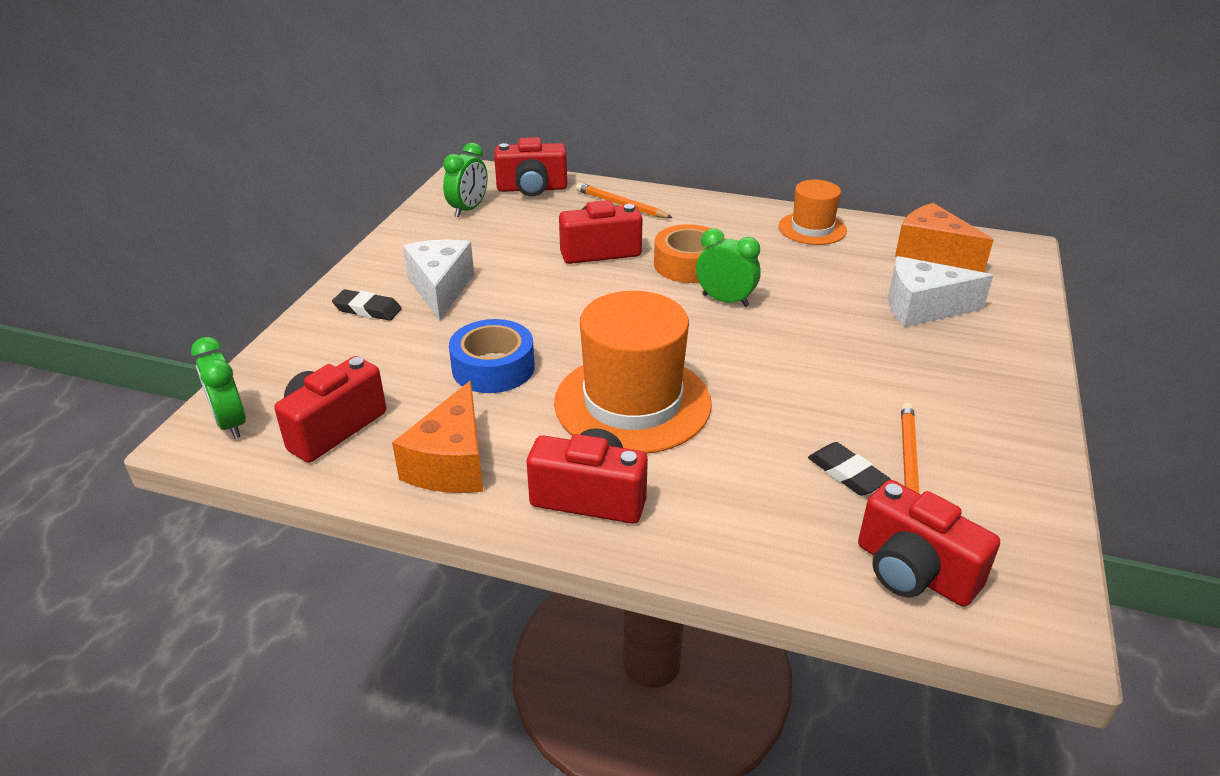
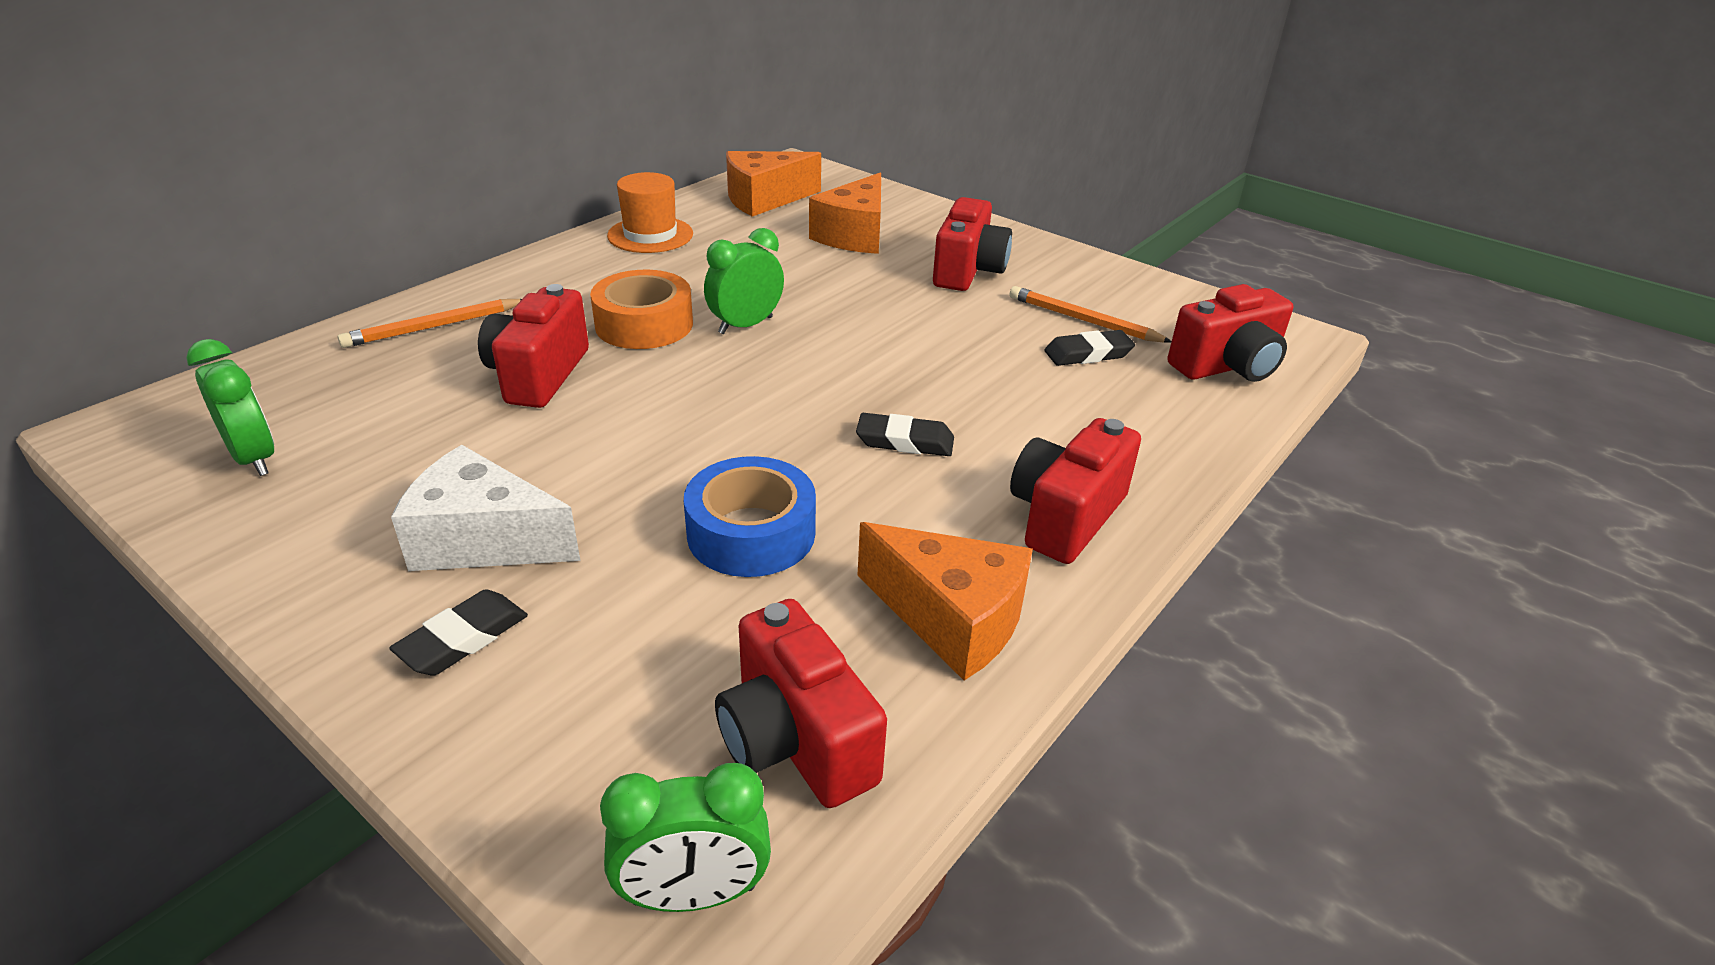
camera: 70 degrees left, 0 degrees up
(532, 189) = (276, 383): red camera -> red camera (968, 271)
(632, 403) = (905, 441): orange hat -> black eraser
(922, 308) = (854, 235): white cheese -> orange cheese

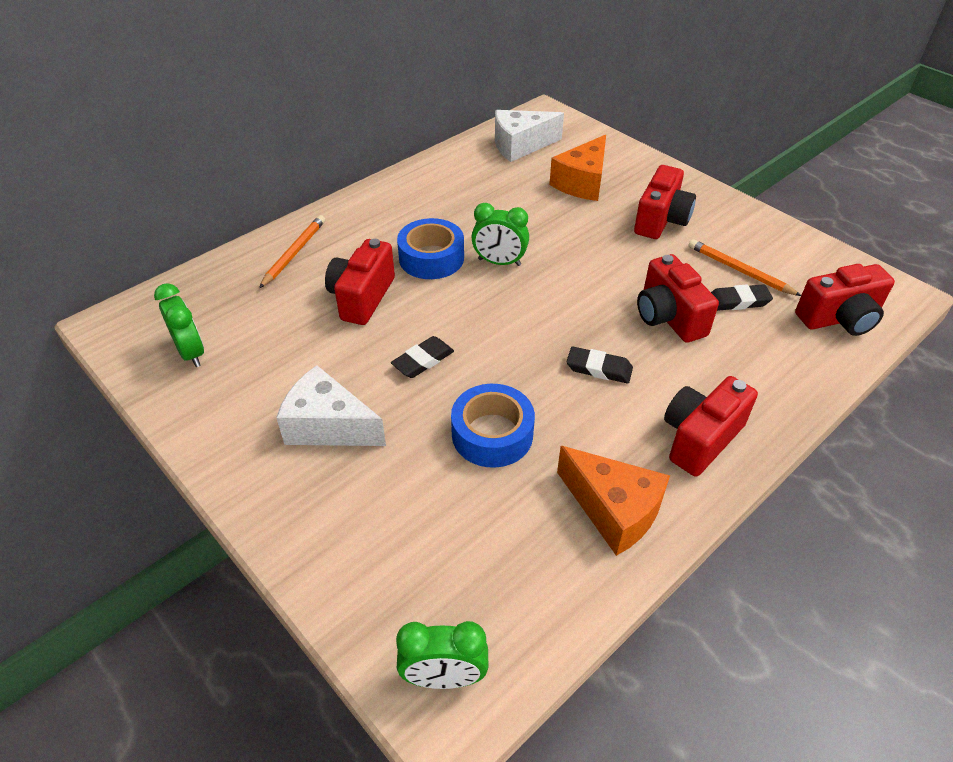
camera: 10 degrees right, 10 degrees up
(433, 327) = (295, 253): orange pencil -> orange pencil turned 135 degrees clockwise
(463, 639) = (317, 496): black eraser -> black eraser (423, 360)
(644, 324) = (431, 258): orange tape -> blue tape
(650, 235) = (438, 177): orange hat -> none
(745, 325) = (499, 262): green clock -> green clock turned 135 degrees counterclockwise
(764, 199) = (520, 145): orange cheese -> white cheese
(795, 740) = (508, 586): red camera -> red camera (668, 317)

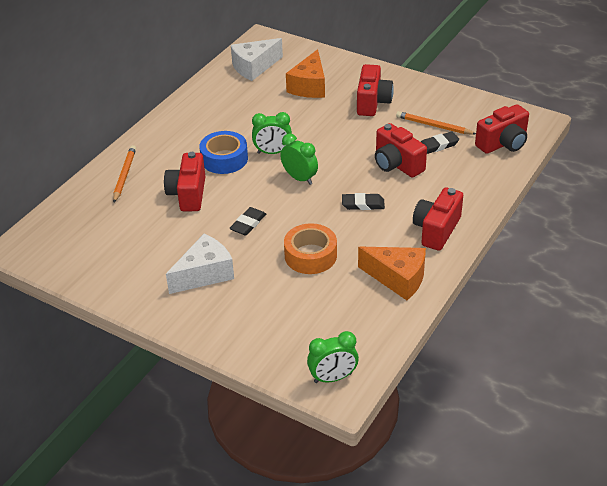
camera: 15 degrees left, 5 degrees down
(191, 353) = (88, 253): green clock -> green clock (299, 178)
(328, 426) = (205, 274): white cheese -> white cheese turned 135 degrees clockwise
(492, 434) = (310, 255): blue tape -> orange tape

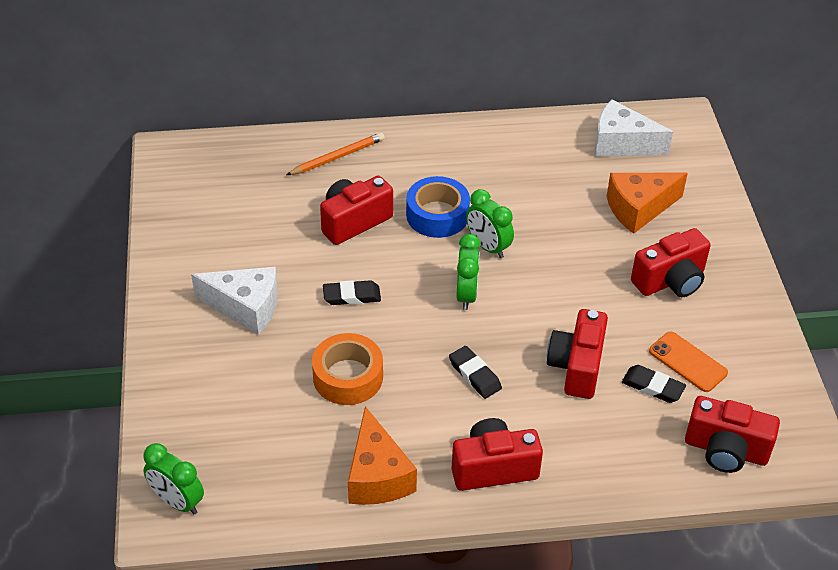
camera: 50 degrees right, 5 degrees up
(433, 125) = (688, 362): orange pencil -> orange phone

